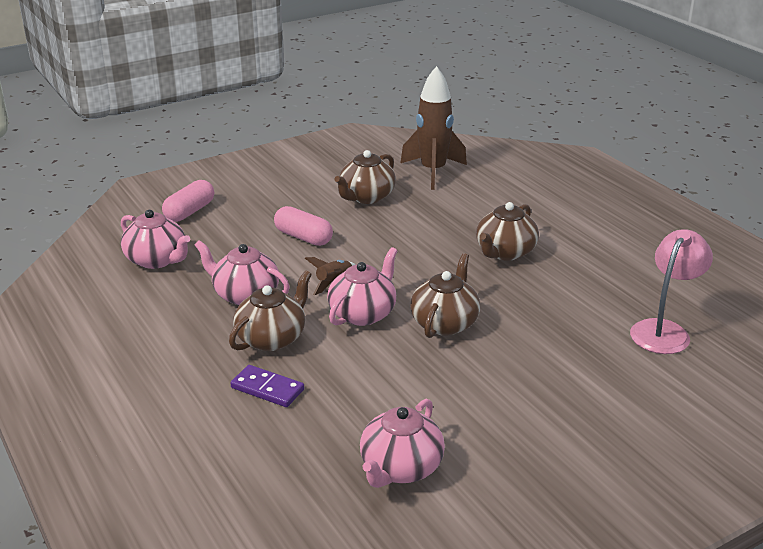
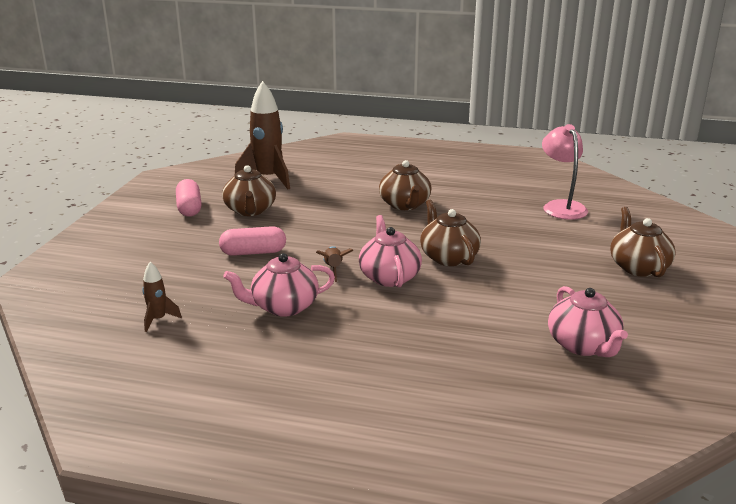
camera: 45 degrees left, 5 degrees down
(157, 260) = (158, 320): pink teapot -> brown rocket
(189, 212) = (119, 276): pink capsule -> pink capsule (189, 208)
(267, 389) = (419, 352): purple domino -> none
(272, 338) = (359, 322): brown teapot -> brown teapot (638, 267)

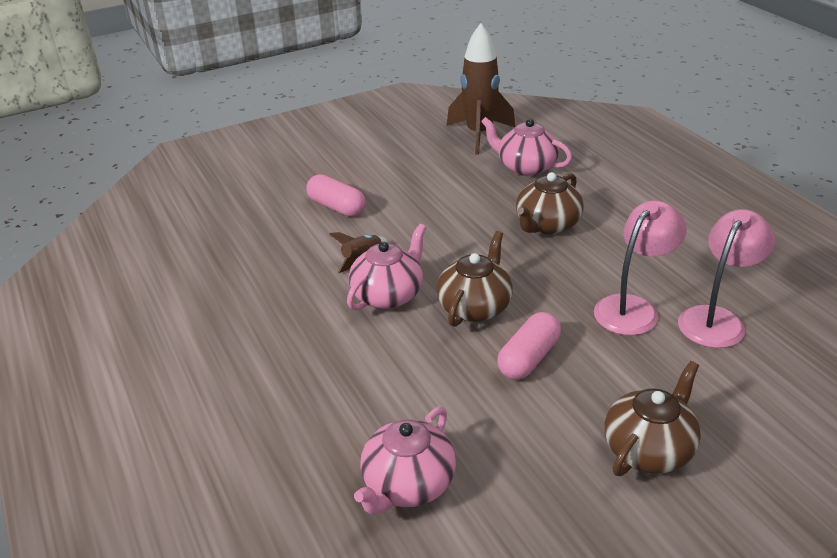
camera: 50 degrees right, 10 degrees up
(158, 320) = (183, 231): brown rocket -> none
(189, 208) = (369, 137): pink capsule -> pink capsule (528, 358)
(250, 210) = (407, 162): brown teapot -> none
(283, 307) = (267, 272): pink teapot -> pink teapot (525, 167)
(520, 219) = (633, 308): none -> pink lamp

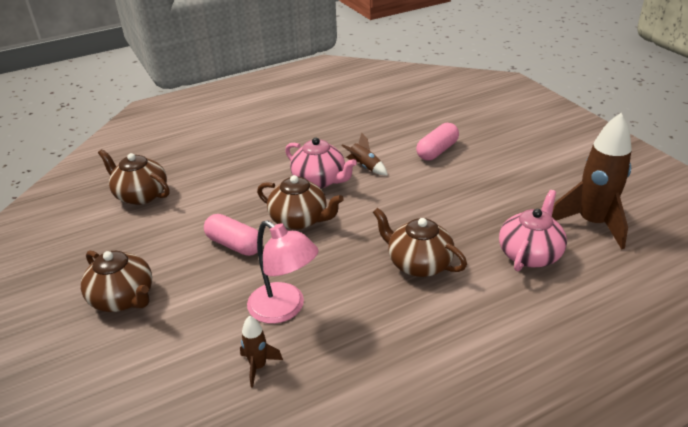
camera: 90 degrees right, 0 degrees up
(407, 484) = (141, 195): pink teapot -> brown teapot
(716, 319) = (258, 366): pink lamp -> brown rocket

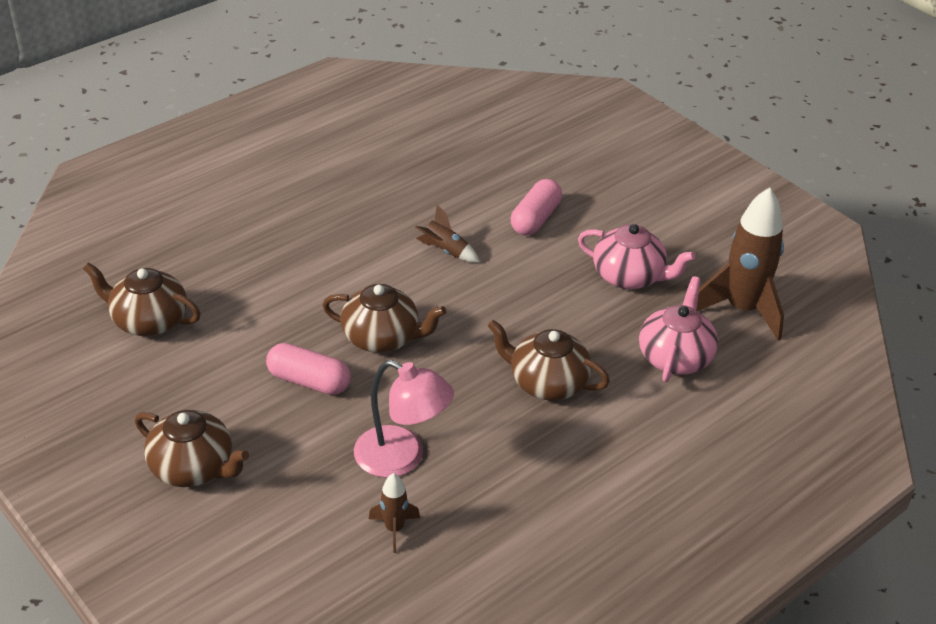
camera: 15 degrees left, 5 degrees up
(320, 180) = (390, 277): pink teapot -> pink teapot (629, 276)

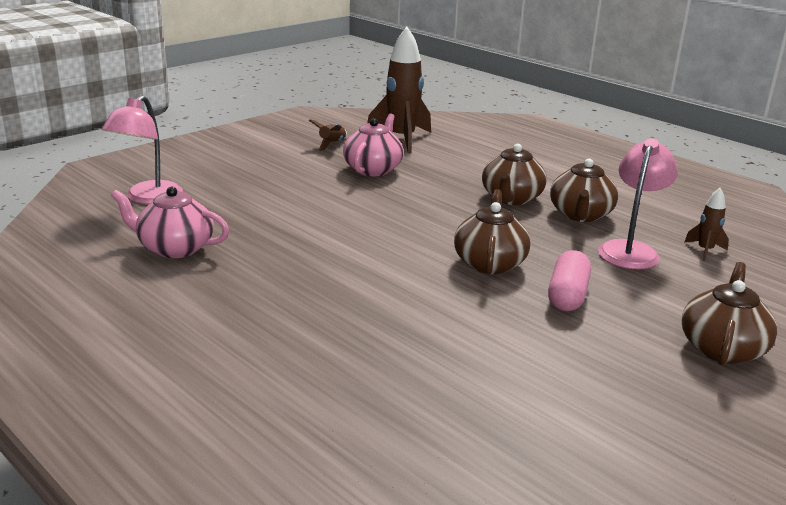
camera: 95 degrees left, 15 degrees down
(148, 321) = (526, 407): brown teapot -> brown teapot (580, 215)
(445, 251) = (353, 237): brown rocket -> brown rocket (332, 144)
(535, 129) = (148, 198): none -> pink lamp
(535, 219) = (298, 200): pink capsule -> none
(675, 357) = (461, 159): pink teapot -> pink teapot (175, 248)

